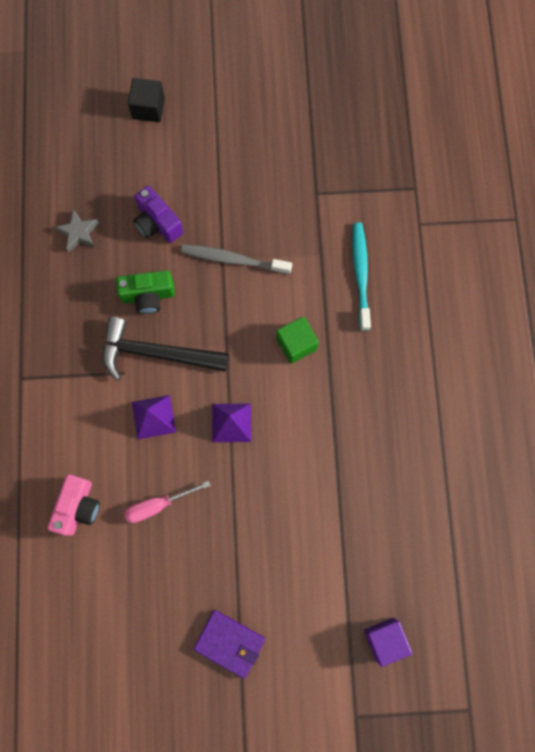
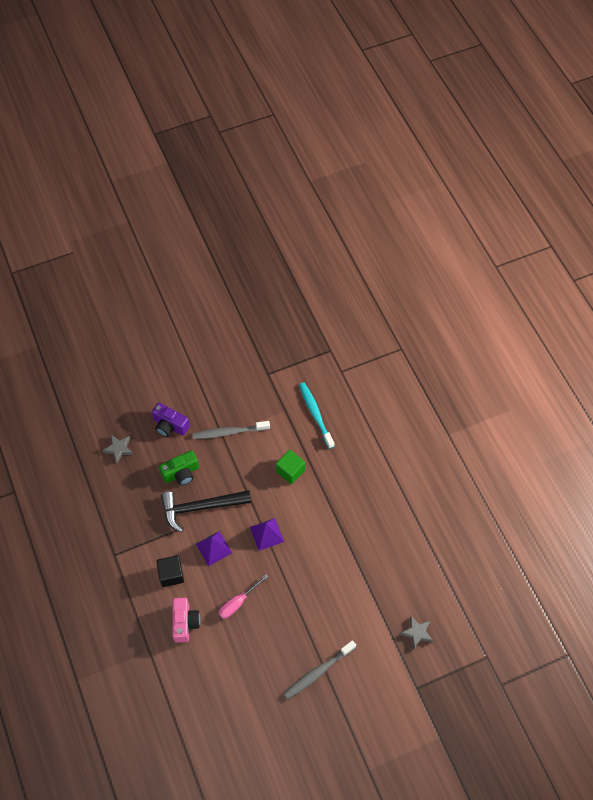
camera: 20 degrees left, 15 degrees down
(148, 108) = (136, 355): black cube -> black cube (171, 574)
(229, 643) = (318, 672): purple wallet -> grey toothbrush
(385, 639) = (417, 633): purple cube -> grey star

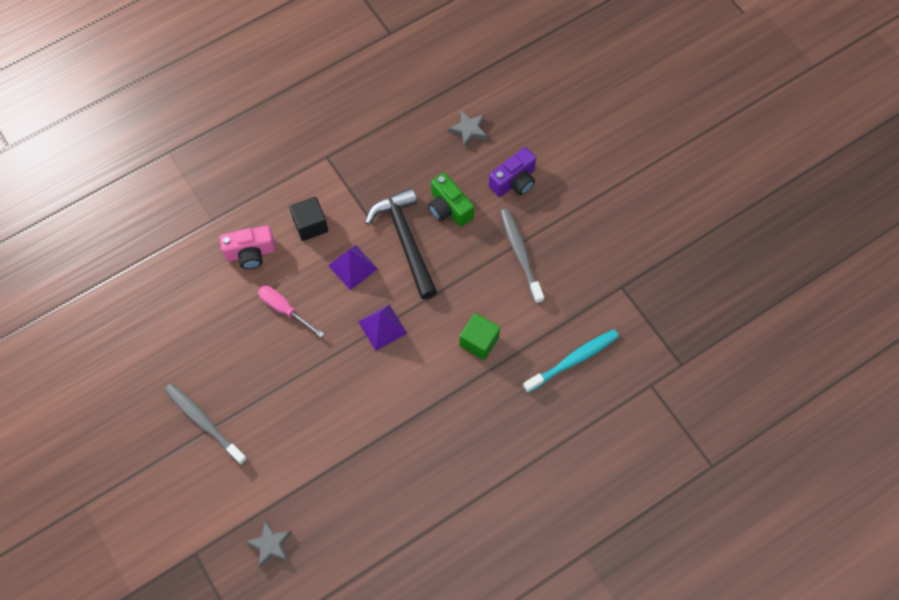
camera: 80 degrees right, 5 degrees up
(170, 426) = (514, 181): purple camera -> purple camera turned 150 degrees counterclockwise

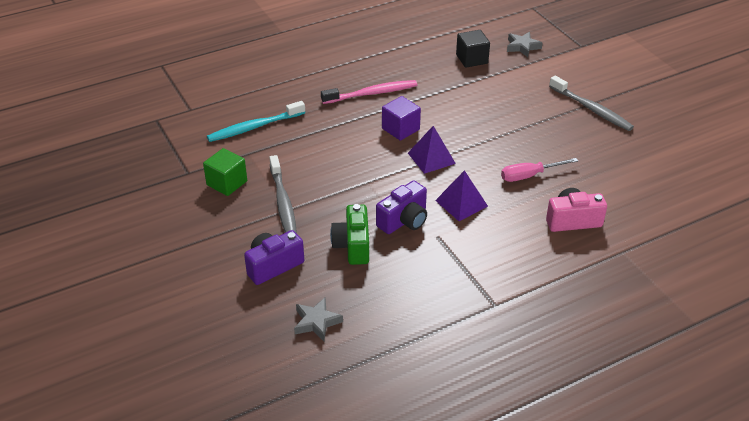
camera: 175 degrees left, 25 degrees down
(284, 309) = (529, 175): pink screwdriver -> pink screwdriver turned 120 degrees clockwise
(310, 225) = (509, 240): black cube -> black cube (472, 59)
(405, 241) = (404, 220): black hammer -> purple camera
(416, 370) = (400, 129): none -> purple cube
(449, 208) = (353, 245): green camera -> green camera turned 150 degrees counterclockwise
(453, 430) = (372, 93): none -> pink toothbrush
(479, 341) = (339, 143): green cube -> green cube (227, 183)

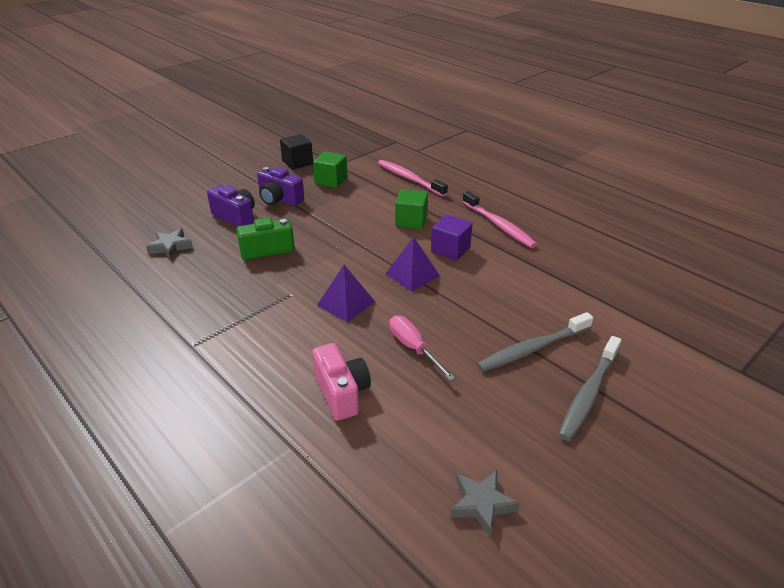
camera: 75 degrees right, 5 degrees down
(254, 127) = (409, 179): turquoise toothbrush -> pink toothbrush
(283, 203) = (314, 208): grey toothbrush -> grey toothbrush (532, 349)
(341, 142) = (411, 221): none -> green cube
(404, 220) = (308, 271): purple camera -> purple camera (279, 200)
(472, 59) = (616, 279): black cube -> black cube (297, 162)
(522, 47) = (682, 315): grey star -> grey star (481, 504)

